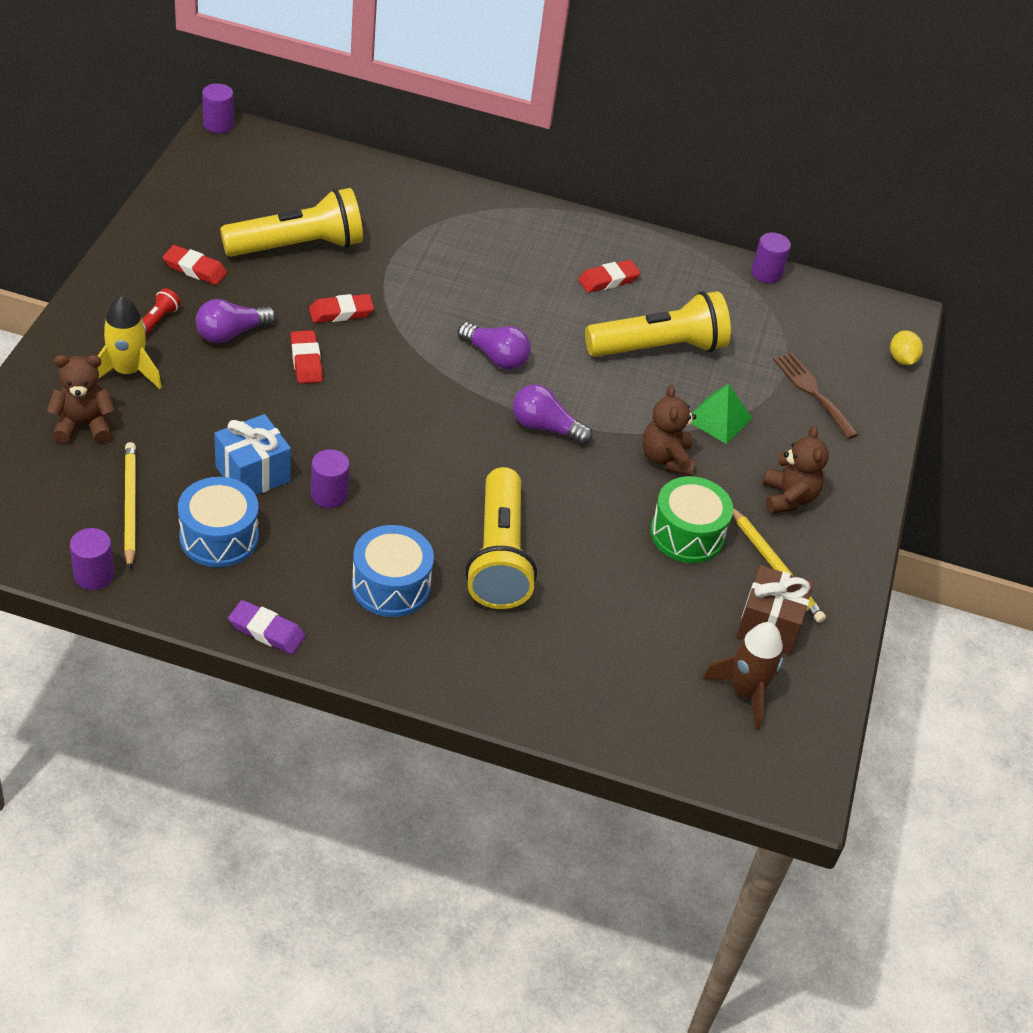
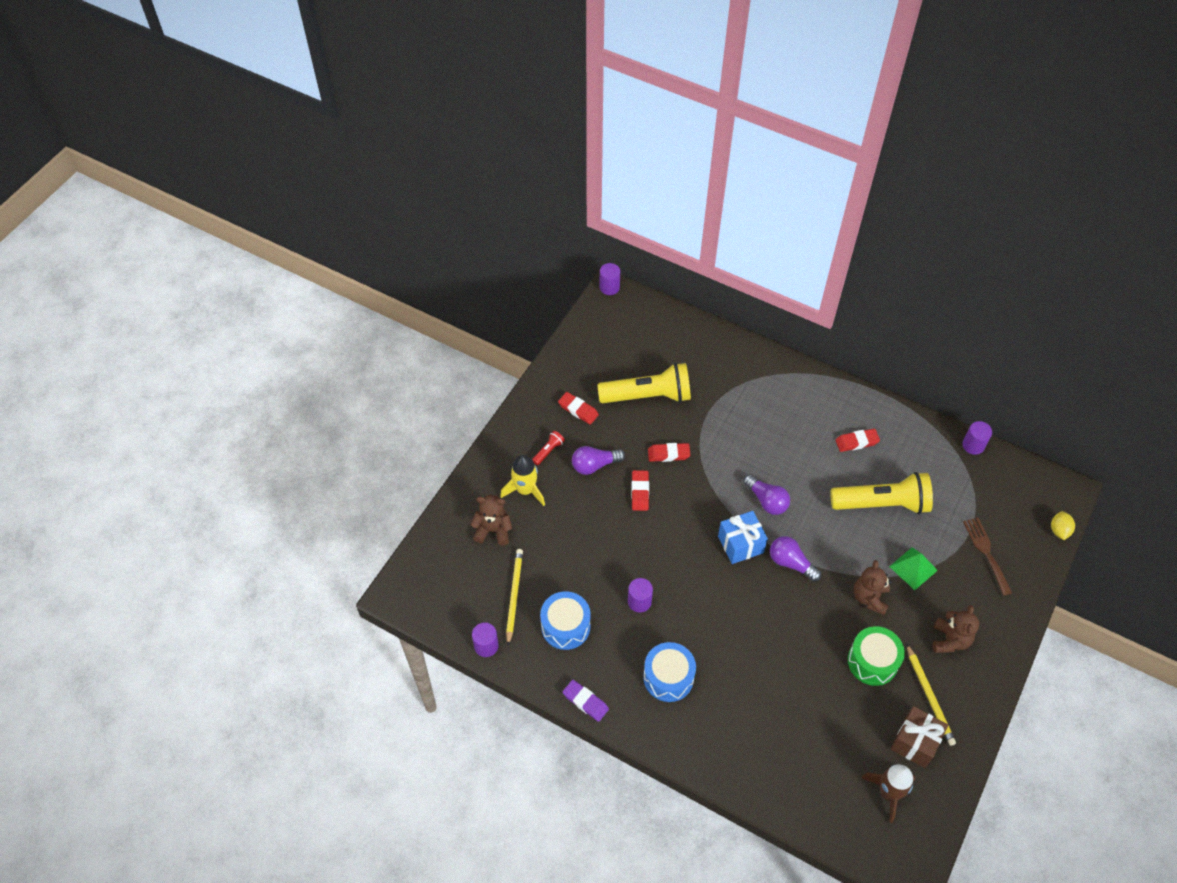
camera: 20 degrees right, 10 degrees up
(252, 474) = (593, 579): blue gift -> blue gift (740, 544)
(498, 557) = (742, 664): yellow flashlight -> none

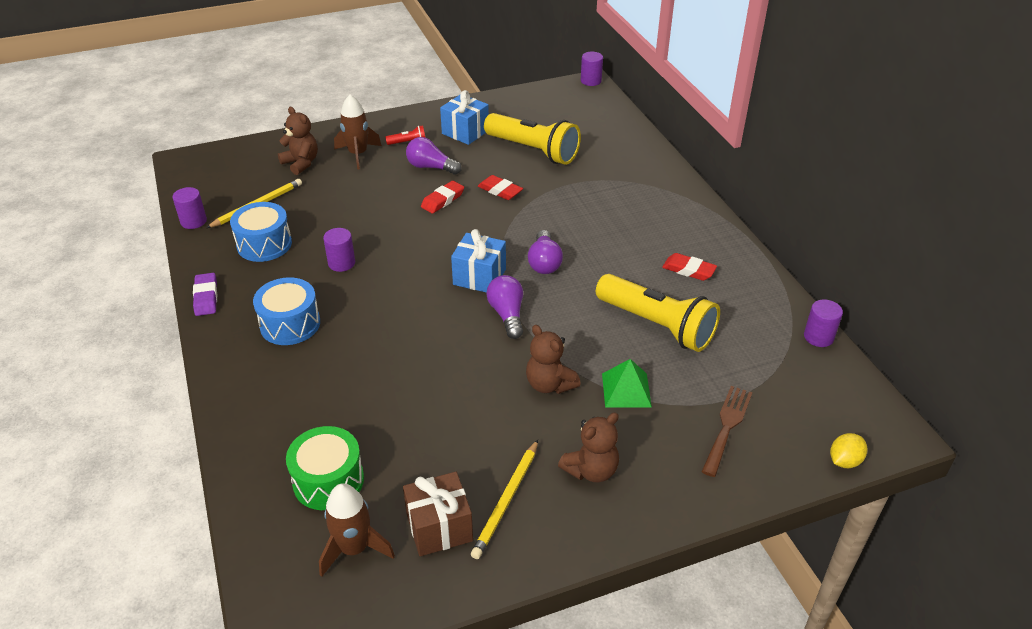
camera: 40 degrees right, 15 degrees down
(525, 490) = (358, 154): yellow rocket -> brown rocket
(578, 410) = (465, 132): red eraser -> blue gift
(869, 598) = (549, 384): brown teddy bear -> brown teddy bear turned 90 degrees counterclockwise
(872, 661) = (485, 433): green drum -> green drum (328, 481)

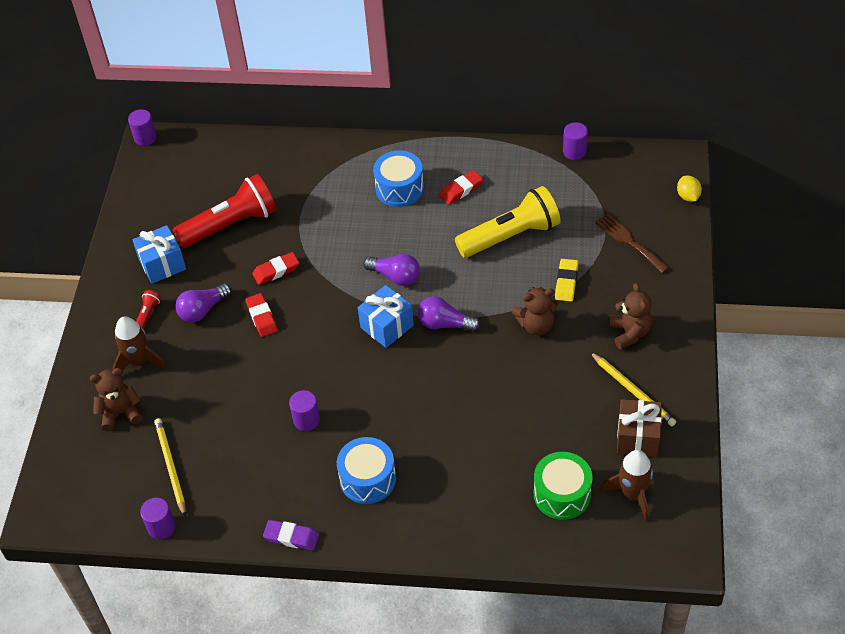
camera: 60 degrees left, 10 degrees up
(264, 244) = (239, 474): blue drum -> blue drum (399, 188)
(533, 151) = (231, 224): yellow flashlight -> red flashlight
(626, 390) = (566, 282): green pyramid -> yellow eraser

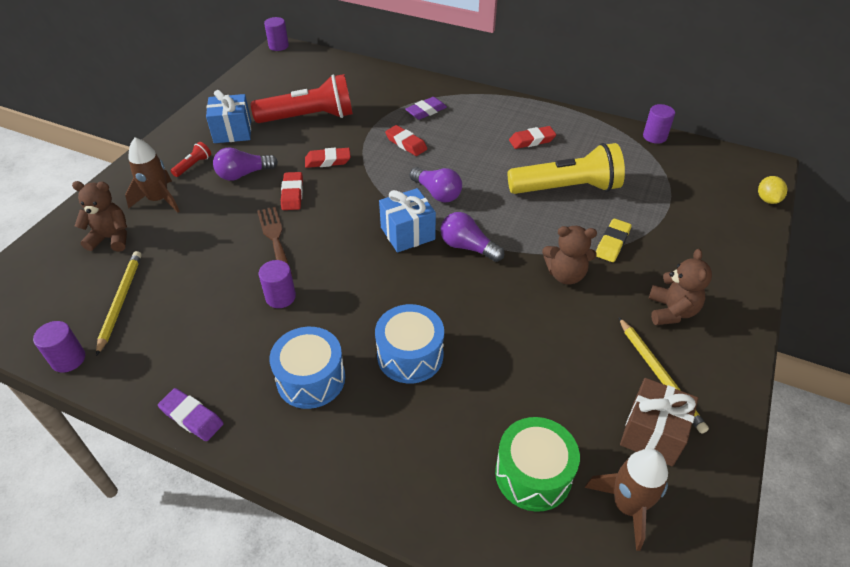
camera: 15 degrees right, 5 degrees down
(342, 228) = (406, 143): none -> red eraser
(345, 183) = (426, 111): none -> purple eraser
(399, 188) = (474, 126): blue drum -> blue drum (410, 355)
(629, 241) = (692, 223): brown fork -> brown fork (275, 238)

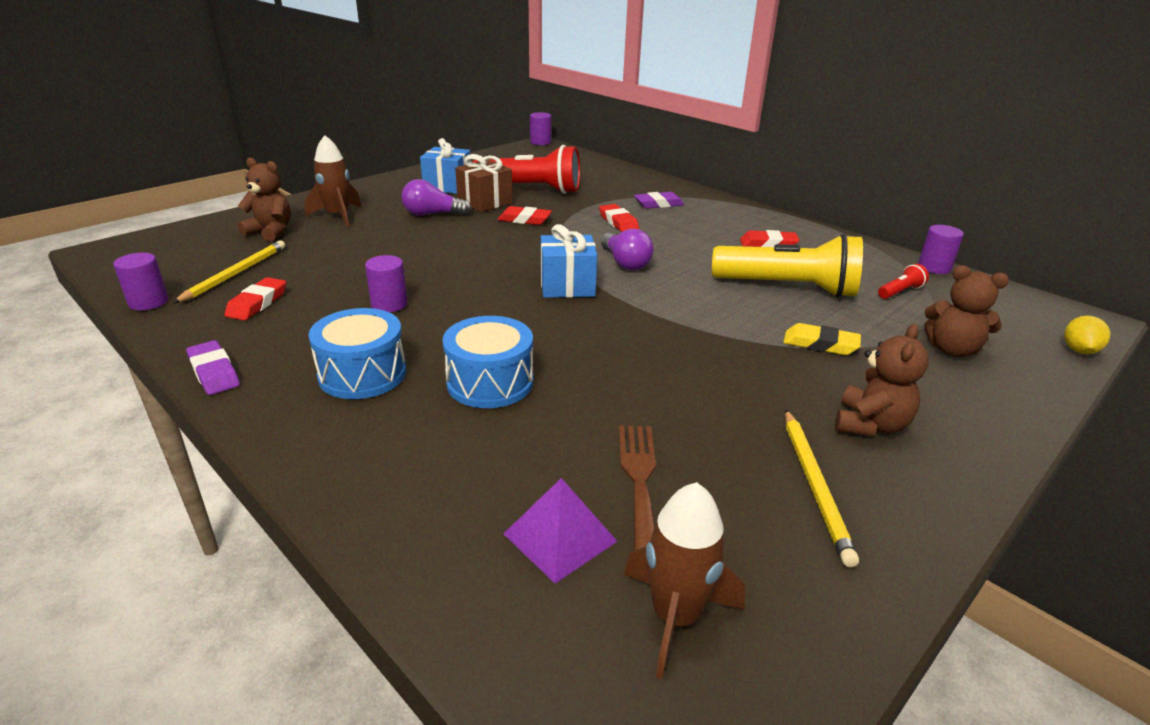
camera: 20 degrees right, 15 degrees down
(193, 165) = (391, 200): red flashlight -> red flashlight (900, 291)
(275, 238) = (423, 261): brown fork -> brown fork (639, 479)
(292, 194) = (468, 235): red eraser -> red eraser (257, 303)
(467, 247) = (629, 310): purple light bulb -> none
(533, 474) = (560, 537): green drum -> purple pyramid
(565, 275) = (738, 358): brown teddy bear -> brown teddy bear (952, 350)
(612, 243) = (820, 344): yellow eraser -> yellow eraser turned 60 degrees clockwise
(652, 433) = (765, 545): brown gift -> brown gift (485, 202)

